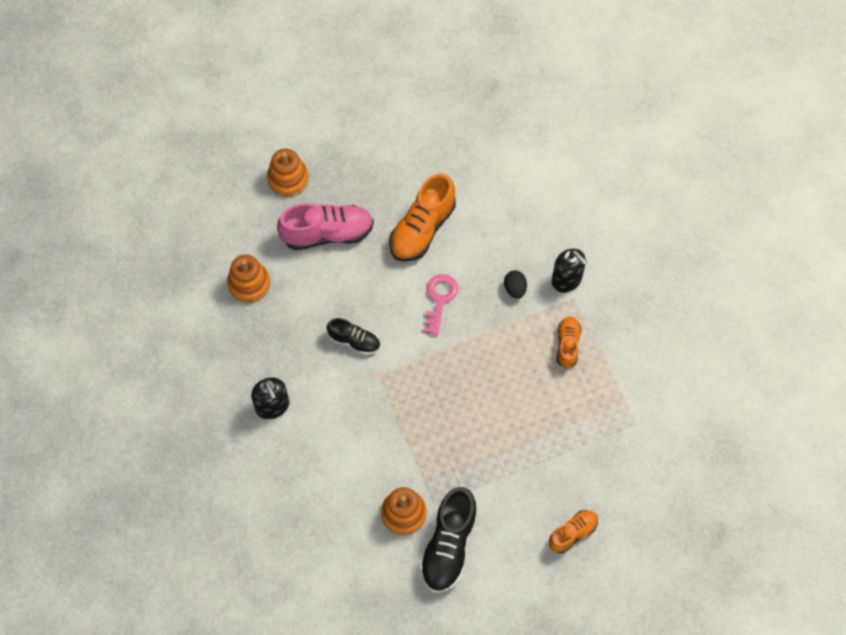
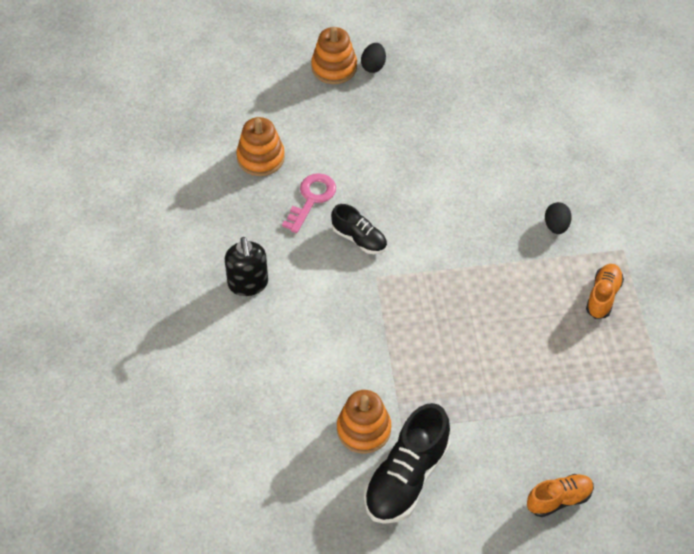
camera: 15 degrees right, 10 degrees down
(322, 169) = (373, 66): none -> black egg
(327, 234) = (361, 128): pink shoe -> none
(422, 229) = (467, 145): orange shoe -> none
(440, 299) = (467, 218): pink key -> pink key (312, 199)
(566, 280) = (618, 230): black soap dispenser -> none

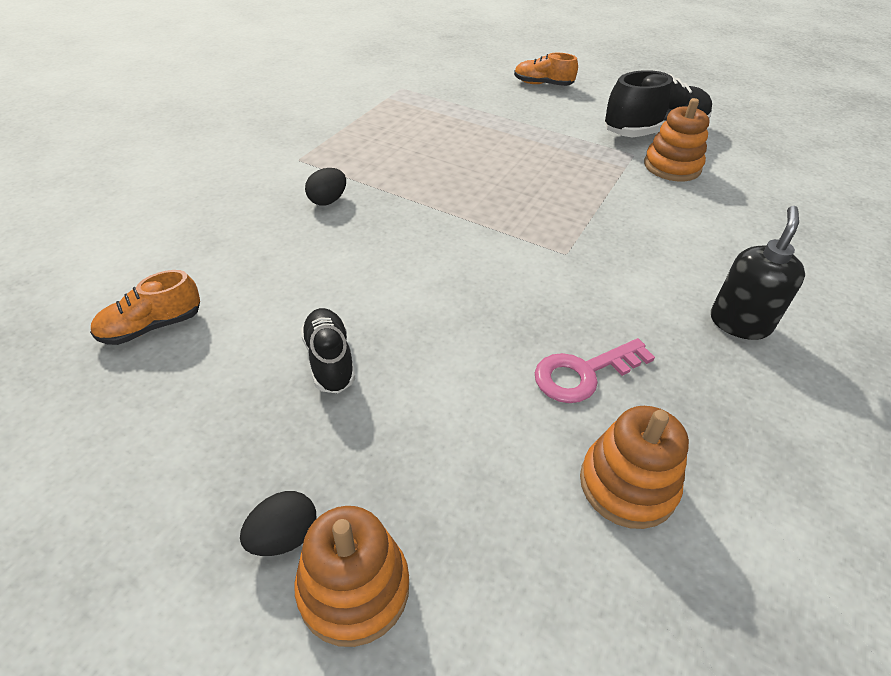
camera: 145 degrees left, 10 degrees down
(359, 239) = (554, 296): black shoe -> black shoe (329, 360)
(603, 296) = (363, 144): orange shoe -> orange shoe (151, 326)

